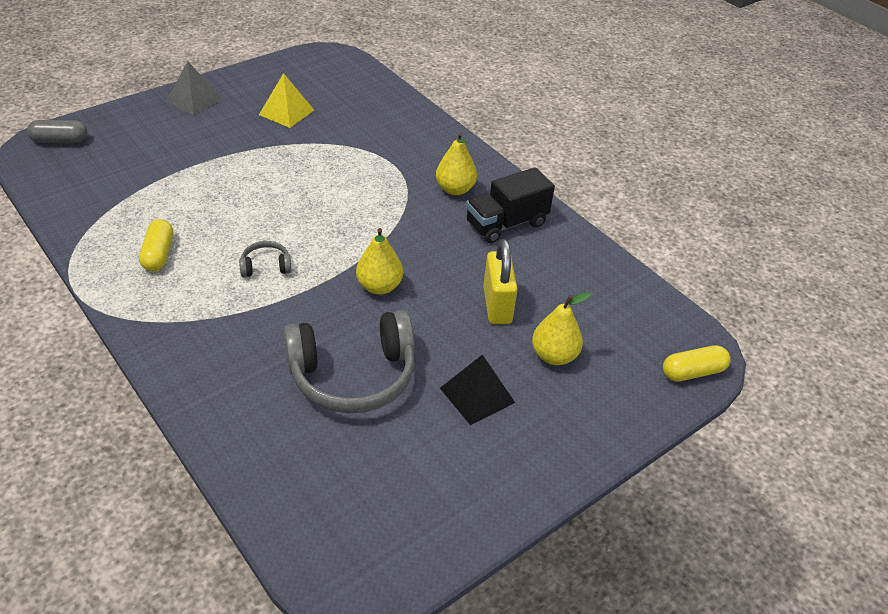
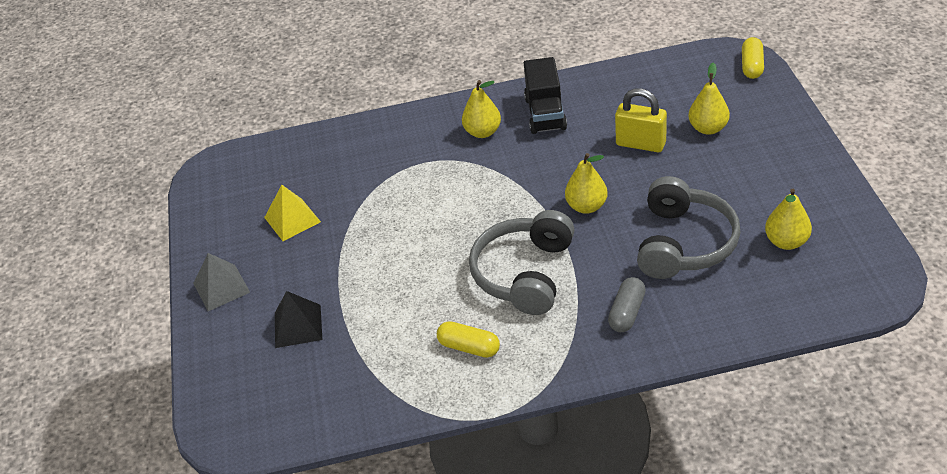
camera: 55 degrees left, 0 degrees up
(60, 141) = (226, 410): grey capsule -> grey capsule (627, 312)
(266, 266) = (525, 274): grey headphones -> grey headphones, size x2.27
(390, 468) = (786, 242): none -> yellow pear
(477, 395) = (732, 179): black pyramid -> black pyramid (298, 326)

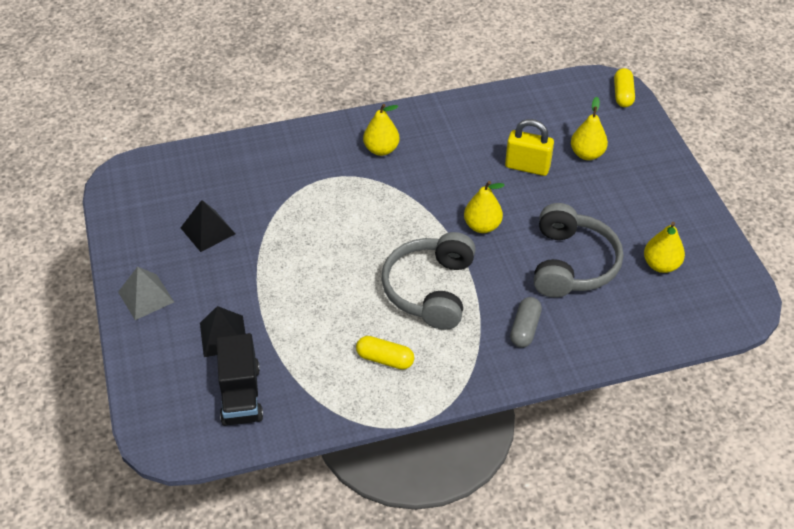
camera: 10 degrees left, 5 degrees up
(292, 219) = (207, 230): yellow pyramid -> black pyramid
(545, 114) = (438, 133): black truck -> black truck (241, 395)

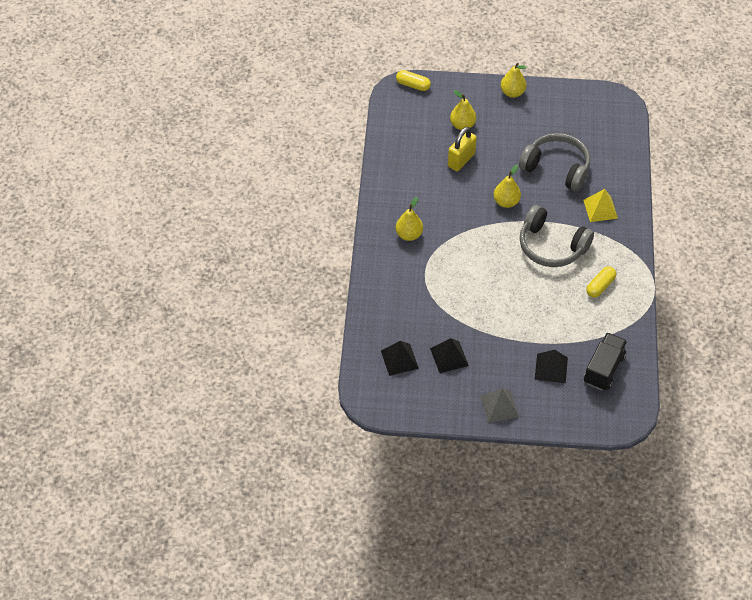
camera: 70 degrees left, 5 degrees up
(189, 187) = (399, 359): none -> black pyramid
(241, 395) = (603, 369): black truck -> black truck turned 75 degrees counterclockwise
(525, 328) = (600, 209): grey capsule -> yellow pyramid
(661, 265) = (573, 126): yellow pear -> yellow pear (512, 93)

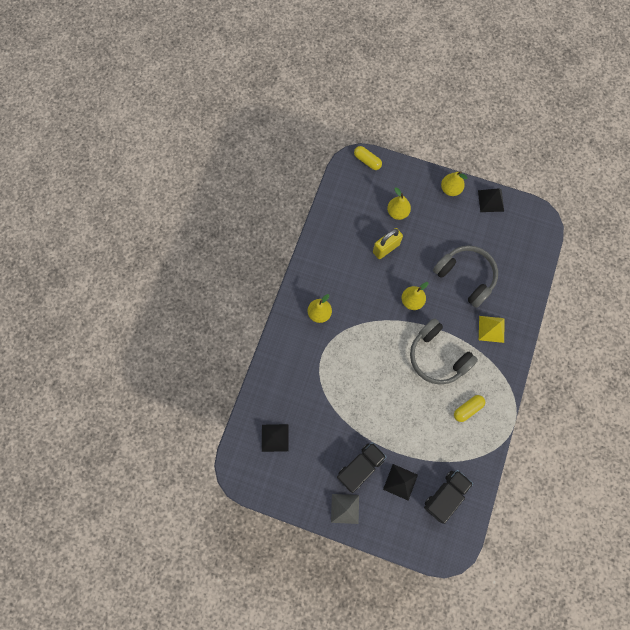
camera: 15 degrees right, 20 degrees up
(449, 357) = (317, 446): black pyramid -> black pyramid (491, 200)
(503, 365) = (360, 467): none -> black truck

